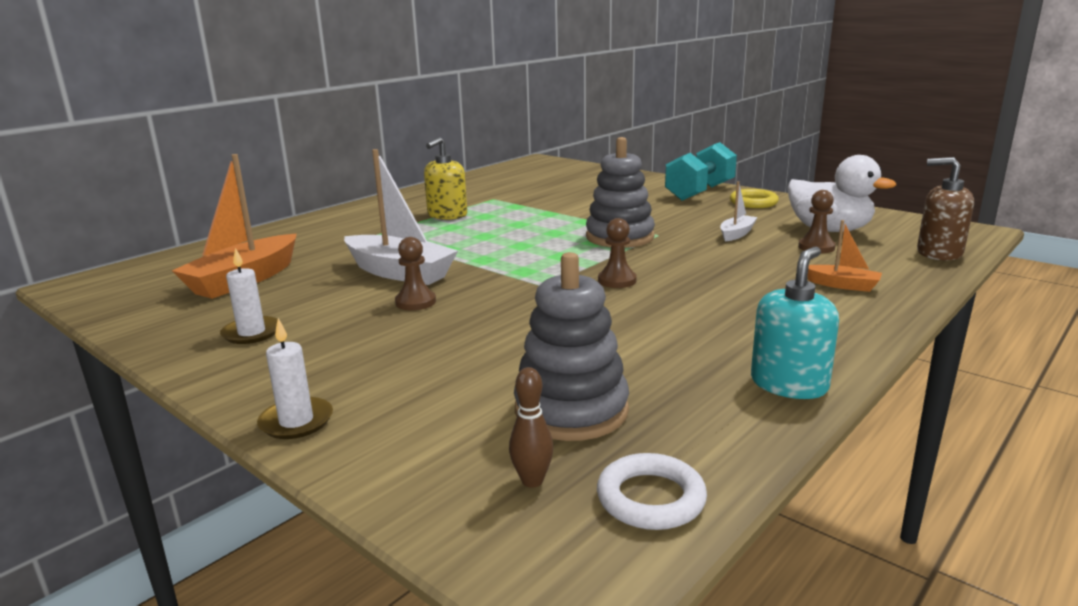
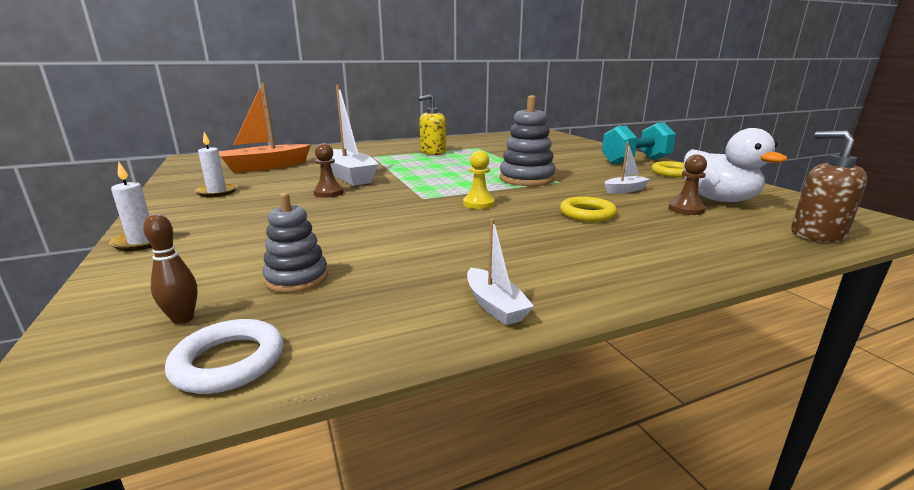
camera: 25 degrees right, 0 degrees up
(571, 410) = (297, 278): grey stacking toy -> grey stacking toy, size x0.62
(617, 281) = (478, 204): brown pawn -> yellow pawn
(738, 271) = (587, 214): none -> yellow ring
(789, 384) = (495, 306): turquoise soap dispenser -> white boat
(842, 285) = (670, 241): orange boat -> none

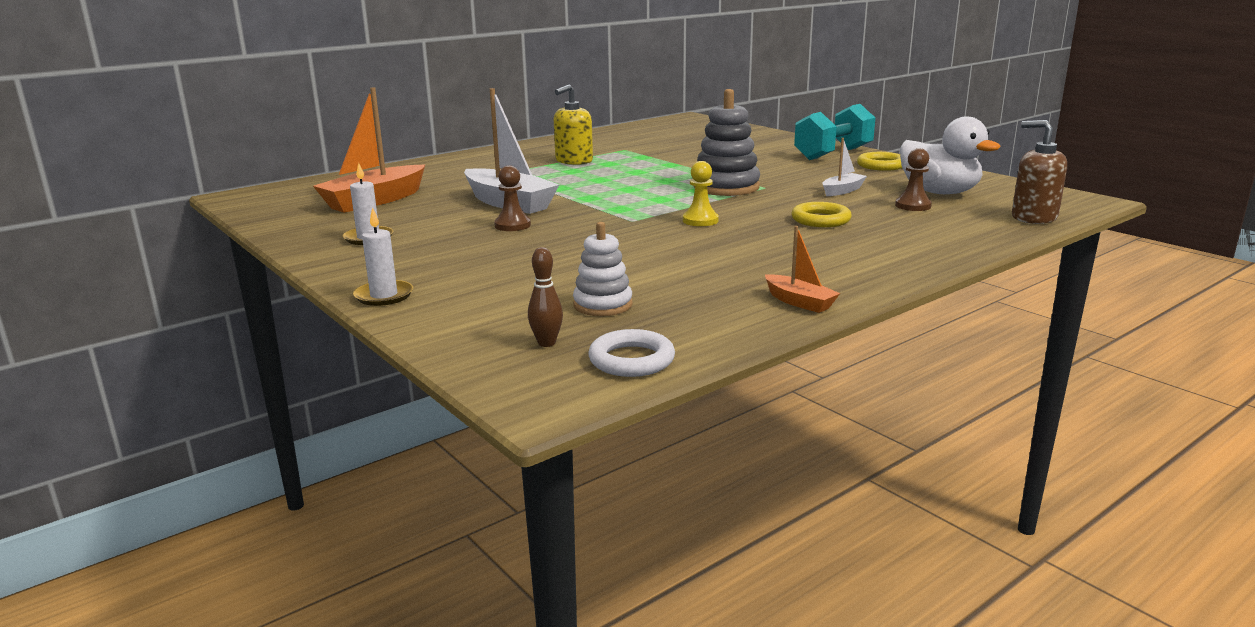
camera: 15 degrees left, 0 degrees up
(297, 278) = (603, 305): grey stacking toy -> white stacking toy
(495, 306) = (799, 302): white boat -> orange boat

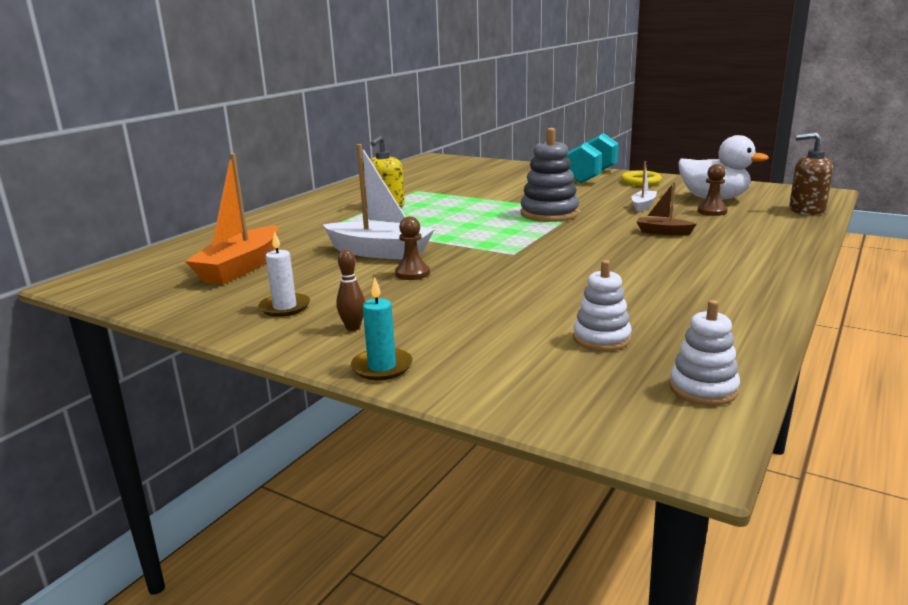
camera: 20 degrees left, 0 degrees up
(384, 296) = (382, 367): white candle -> turquoise candle
(546, 343) = (606, 387): brown bowling pin -> brown bowling pin (353, 328)
(631, 360) = (703, 389): white ring -> white stacking toy
(700, 220) = (570, 246): yellow pawn -> none
(799, 302) = (753, 307): orange boat -> none
(820, 220) = (663, 232): yellow ring -> brown boat

